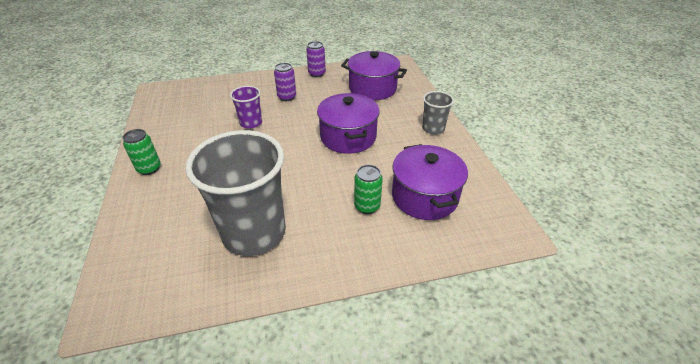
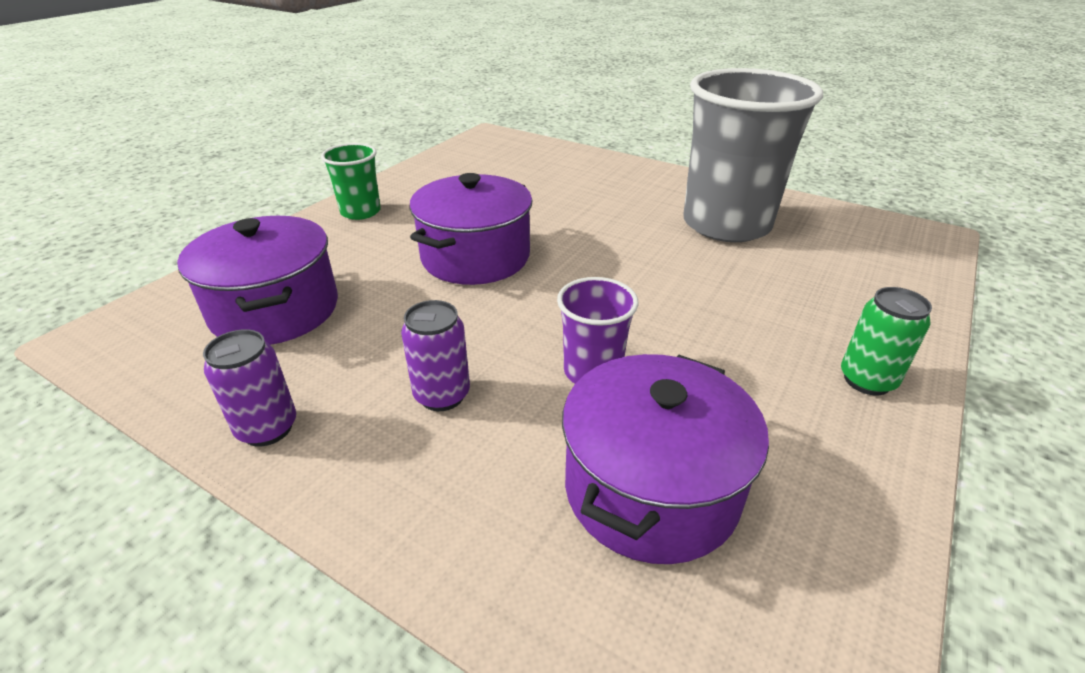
camera: 135 degrees left, 5 degrees down
(367, 206) = (577, 192): green can -> none
(424, 196) = (510, 175): purple pot -> purple pot (651, 489)
(433, 128) = (360, 212): grey cup -> green cup

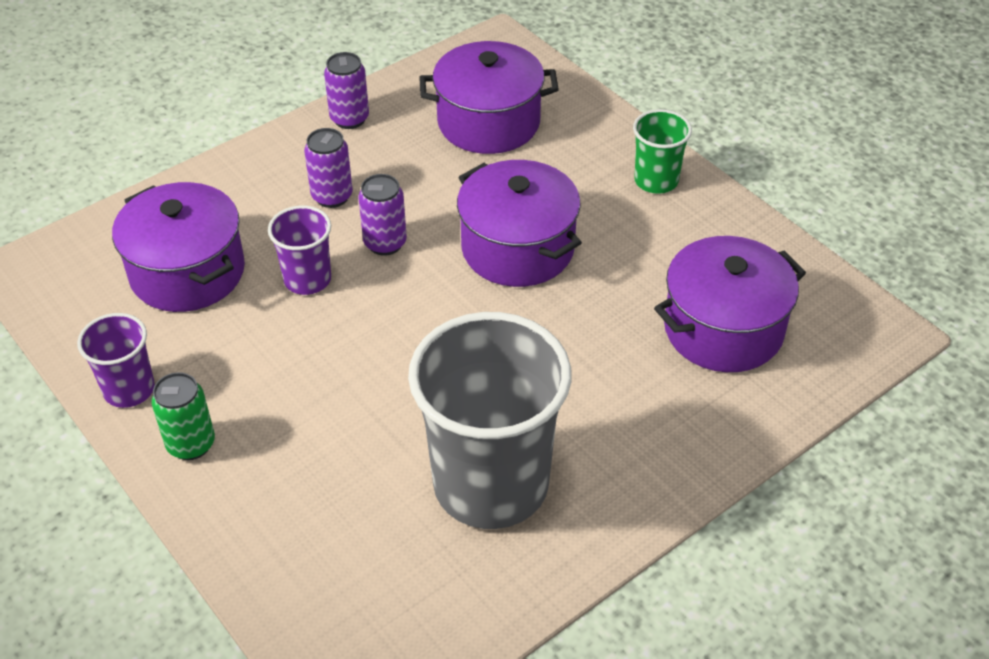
camera: 110 degrees right, 10 degrees up
(506, 332) = (385, 243): none -> purple can
(518, 173) = (723, 329): none -> purple pot
(866, 462) = (129, 389): none -> purple cup

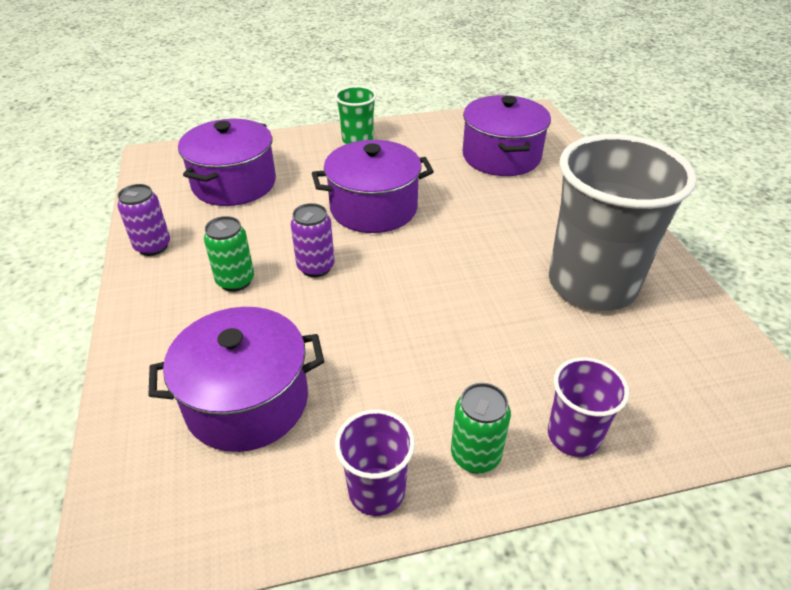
camera: 65 degrees left, 5 degrees down
(307, 279) = (321, 322): purple cup -> purple cup (573, 435)
(332, 196) = (235, 281): purple can -> green can

